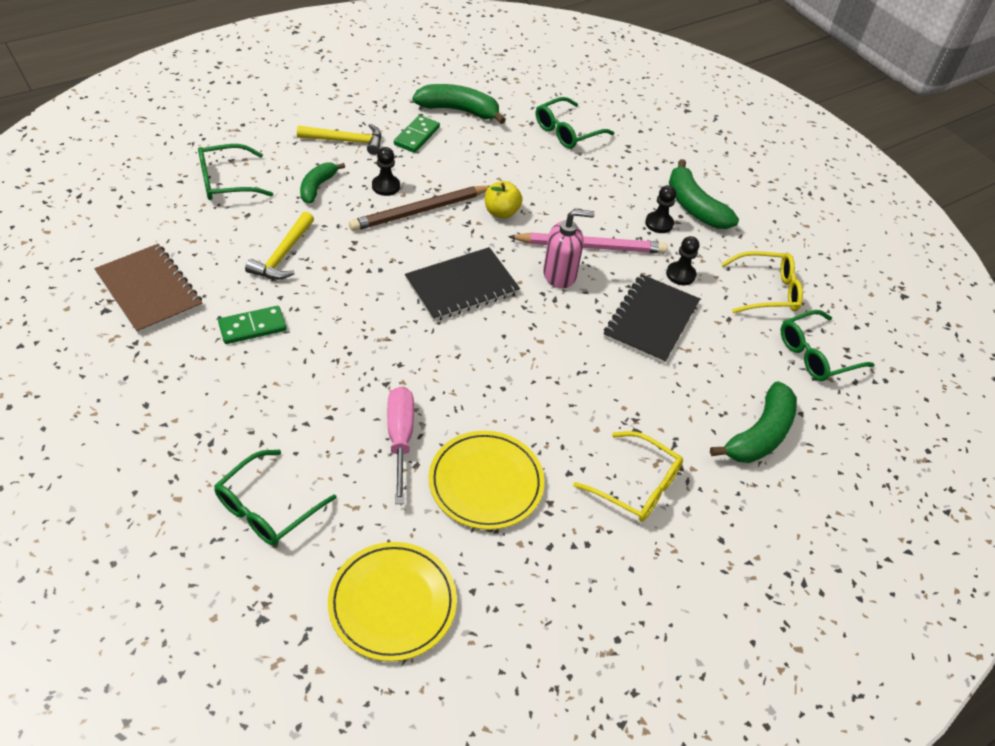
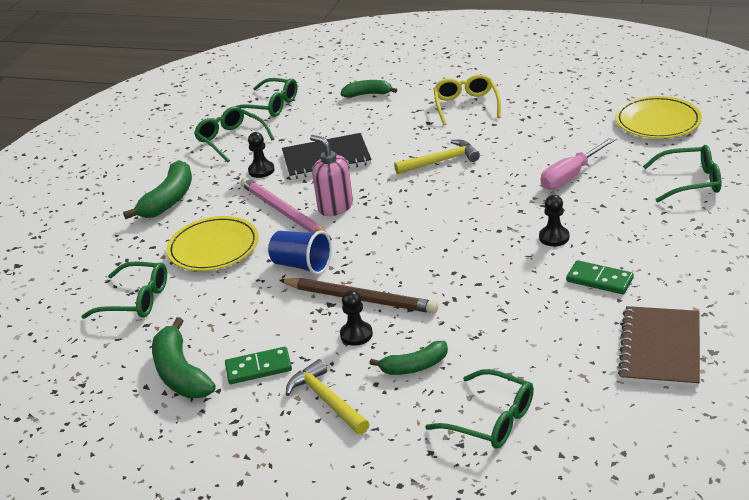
camera: 120 degrees left, 15 degrees down
(283, 255) = (516, 321): yellow hammer -> yellow hammer (441, 161)
(462, 286) = (412, 232): black notebook -> none
(486, 482) = (545, 139): yellow plate -> yellow plate (213, 248)
(501, 212) = (302, 265): yellow apple -> blue cup
(659, 223) = (212, 202): black pawn -> black pawn (554, 237)
(760, 435) = (368, 94): green banana -> green banana, size x0.64
(768, 291) = (230, 139): yellow glasses -> green glasses

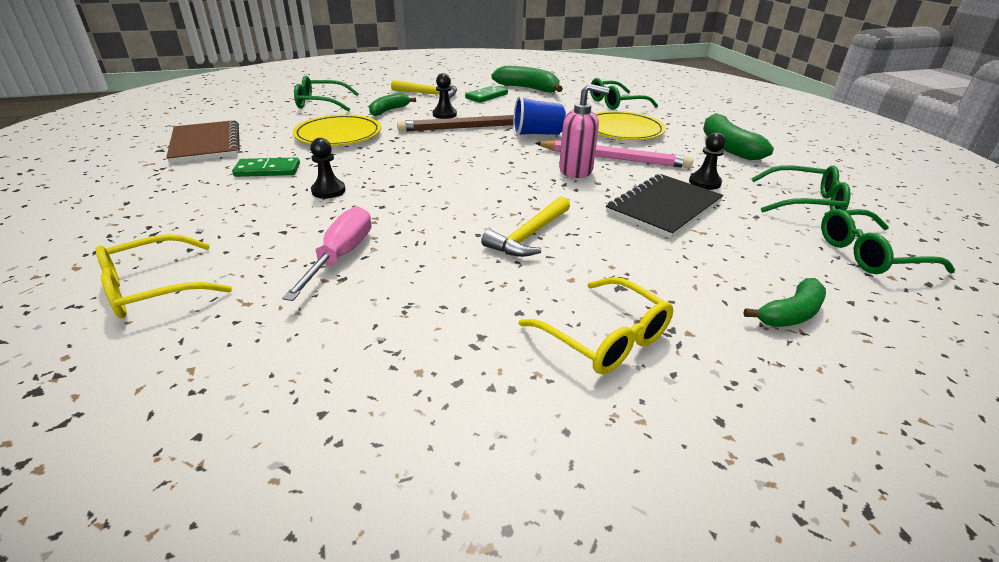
camera: 140 degrees right, 0 degrees up
(657, 121) = (206, 406): yellow plate -> yellow plate (338, 135)
(691, 182) = (152, 289): green glasses -> yellow glasses

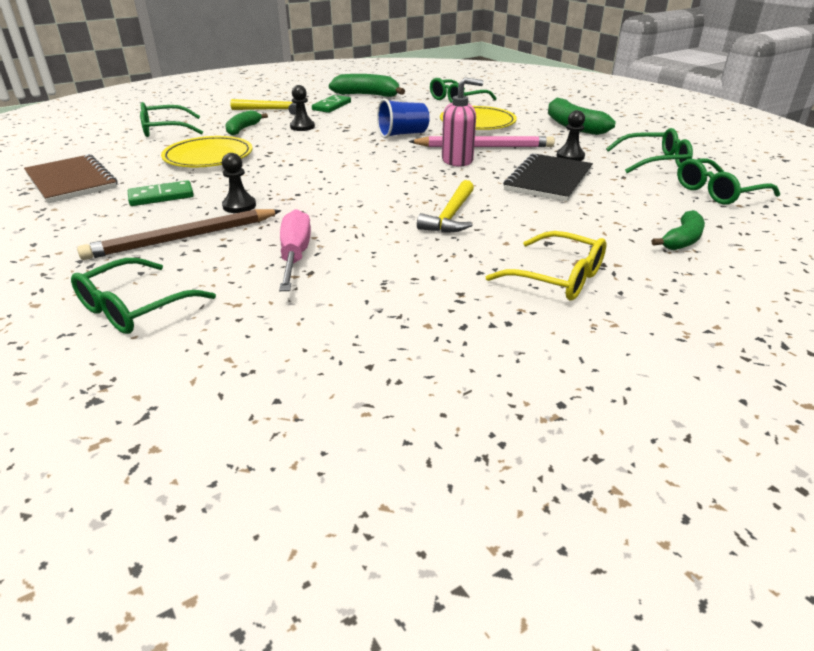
camera: 15 degrees left, 0 degrees up
(152, 289) = (134, 308): yellow glasses -> green glasses
(465, 127) = (331, 136): brown pencil -> brown pencil (183, 238)

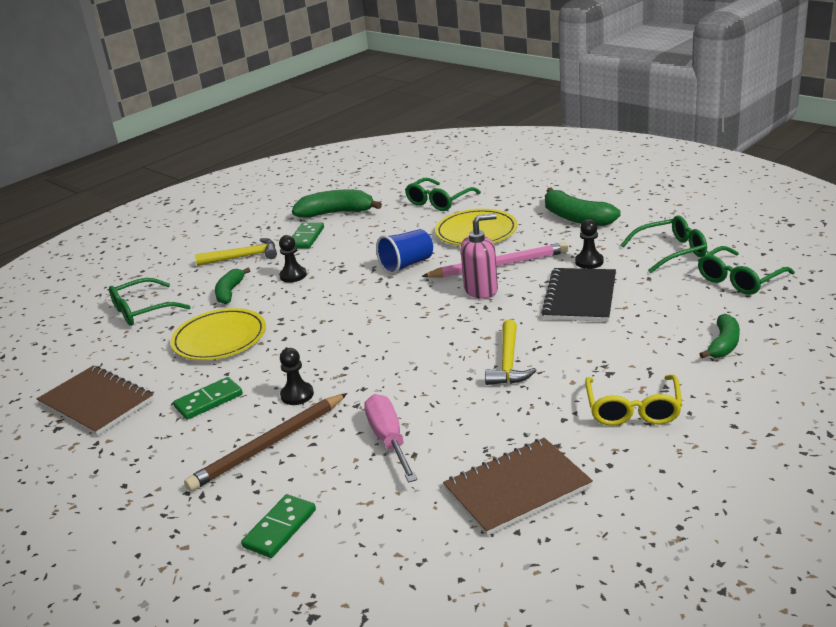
camera: 10 degrees left, 5 degrees down
(134, 308) = (280, 528): green glasses -> green domino
(394, 324) = (517, 488): none -> brown notebook
(558, 278) = (633, 410): yellow glasses -> yellow glasses turned 75 degrees clockwise

